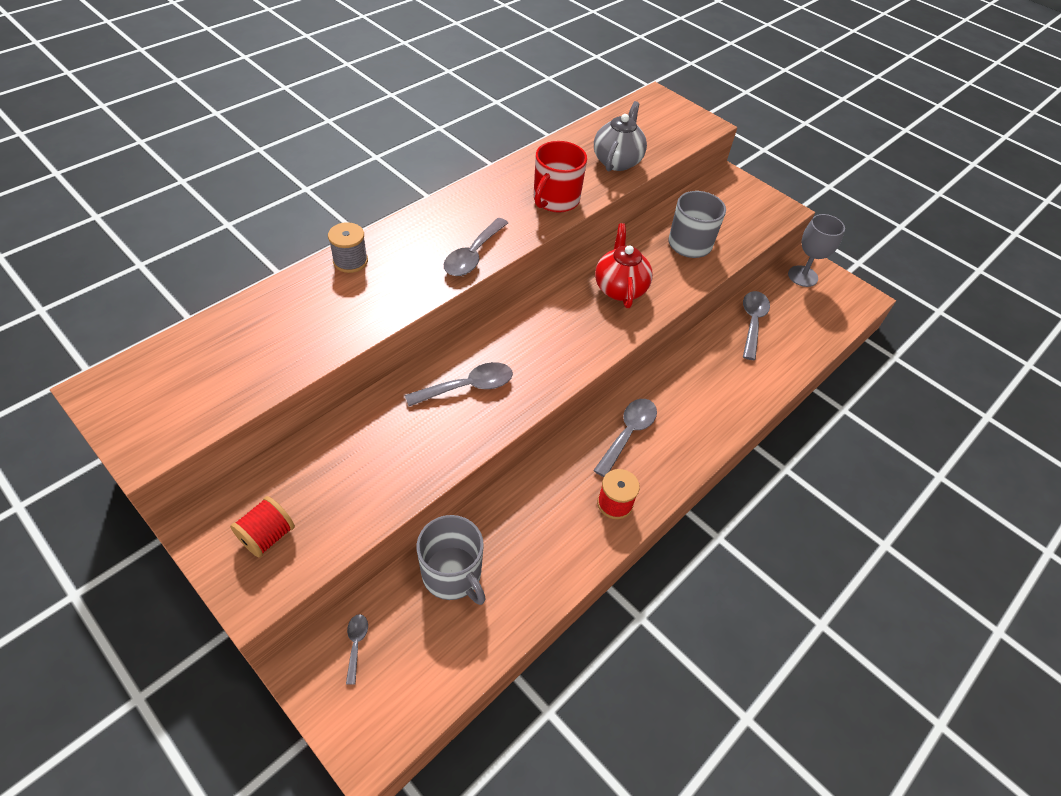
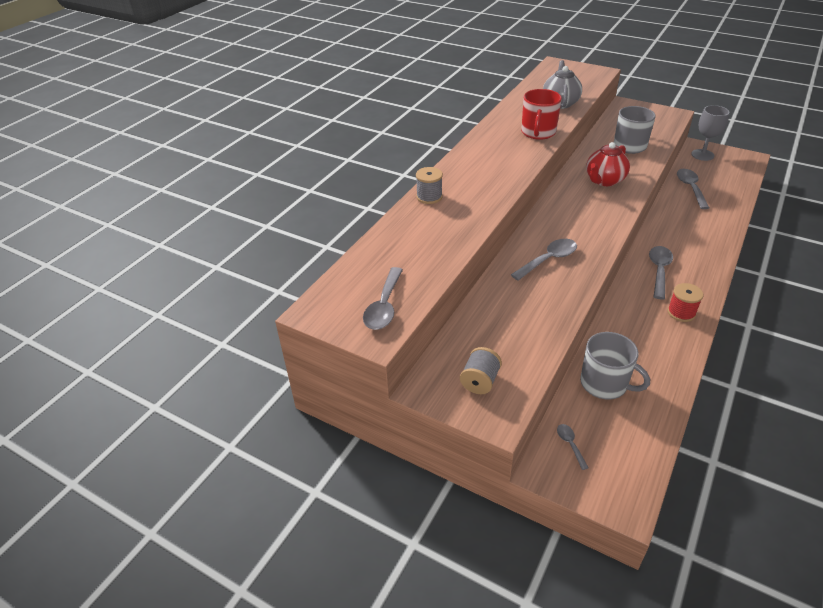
camera: 10 degrees left, 10 degrees down
(267, 536) = (480, 381): red spool -> grey spool
(473, 255) = (510, 174): grey spoon -> grey spoon (384, 306)
(619, 288) = (604, 180): red teapot -> red teapot turned 120 degrees counterclockwise

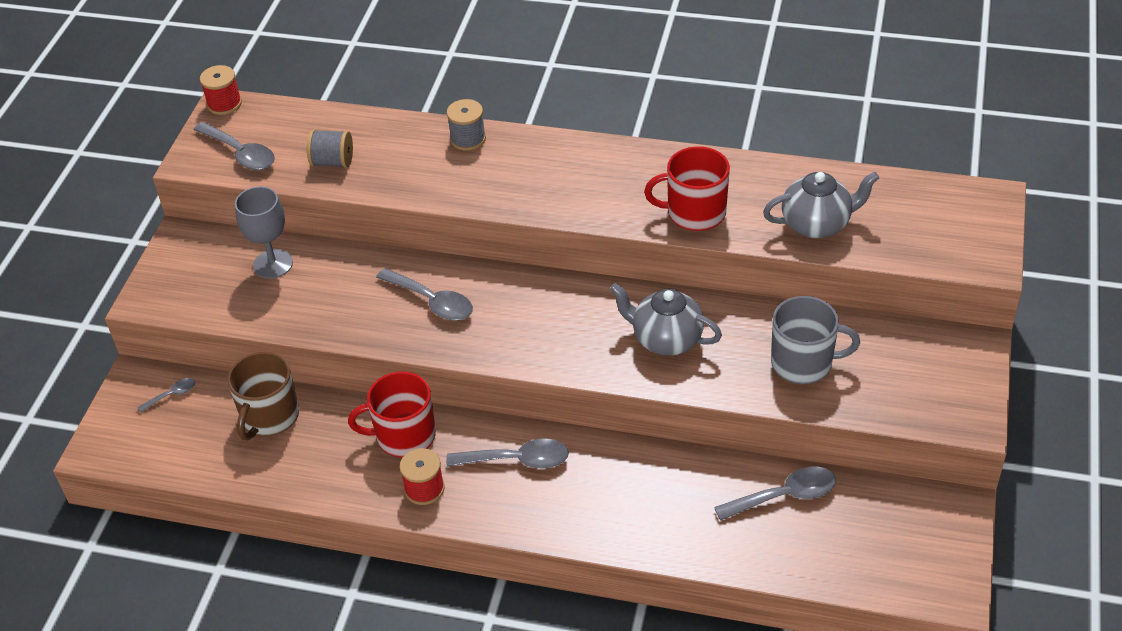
camera: 75 degrees right, 5 degrees up
(309, 311) = (224, 104): none -> red spool
(384, 306) = (240, 153): grey spoon -> grey spoon turned 135 degrees counterclockwise
(480, 381) = (197, 276): grey spool -> grey spool (332, 162)
(604, 180) = (665, 339): red teapot -> grey teapot
(605, 384) = (269, 417): grey mug -> brown mug
(633, 316) = (404, 436): none -> red mug
(702, 155) = (925, 514): grey goblet -> grey goblet (273, 264)

